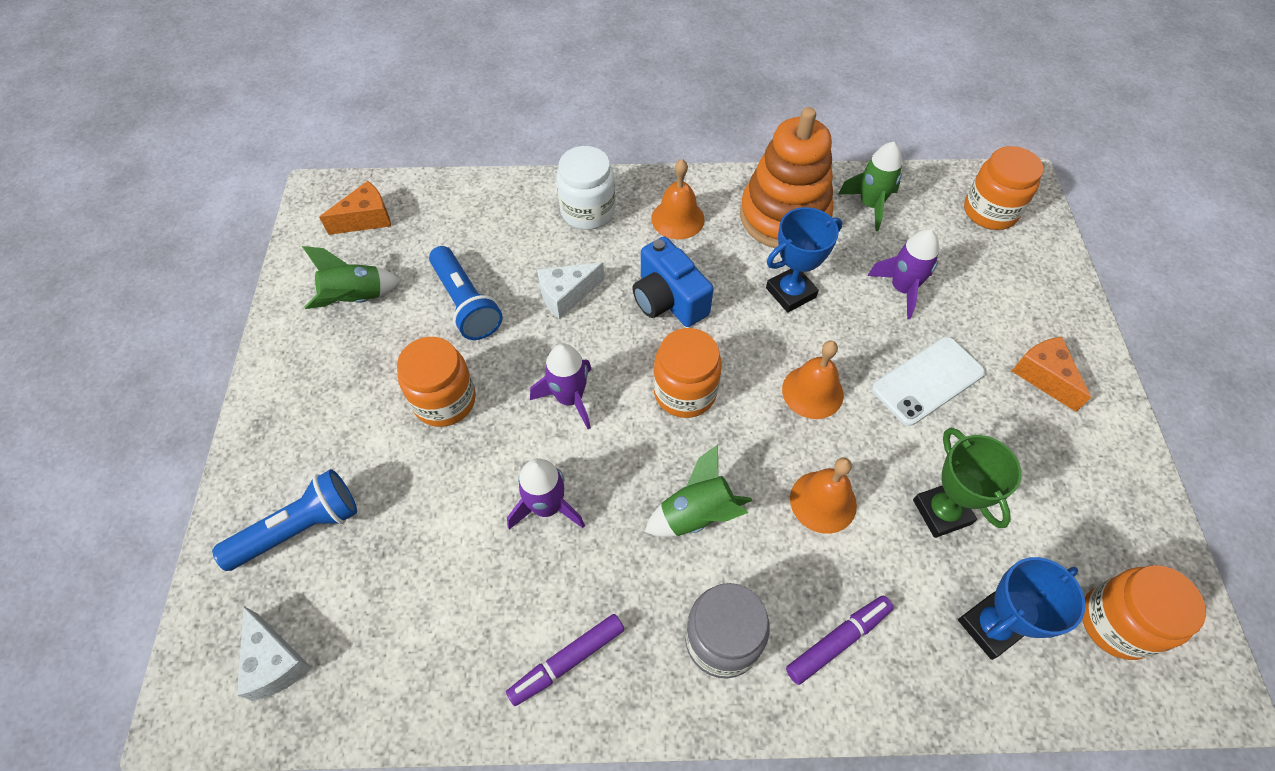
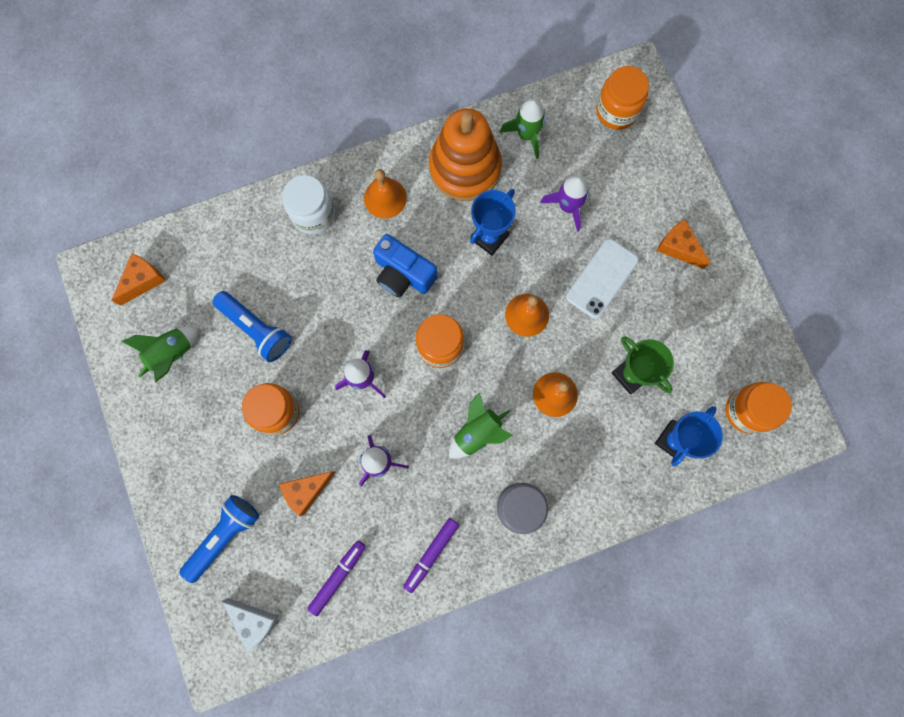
camera: 20 degrees left, 20 degrees up
(434, 509) = (306, 491): none -> orange cheese
(566, 295) = (327, 296): white cheese -> none
(838, 641) = (587, 482): purple marker -> purple marker (338, 577)

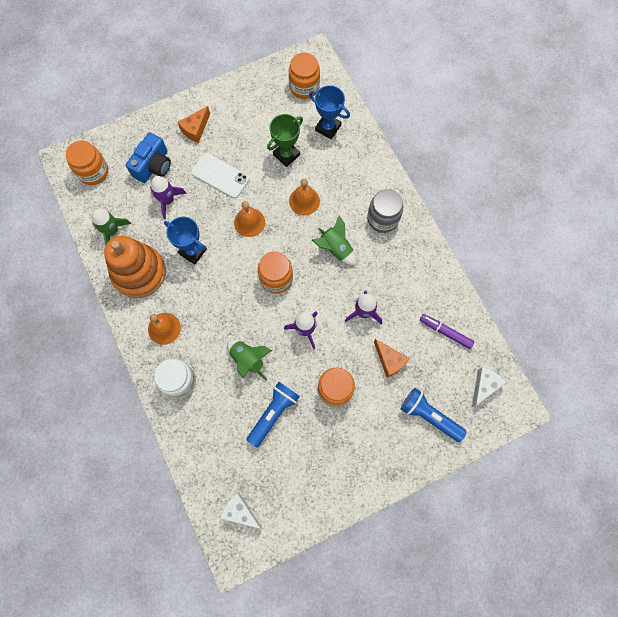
camera: 95 degrees left, 5 degrees down
(143, 281) = (240, 511): orange cheese -> white cheese
(172, 354) = (298, 477): green rocket -> green rocket (248, 359)
(403, 274) = (224, 309): blue camera -> blue camera (153, 166)
(431, 554) = (421, 272): purple marker -> none

